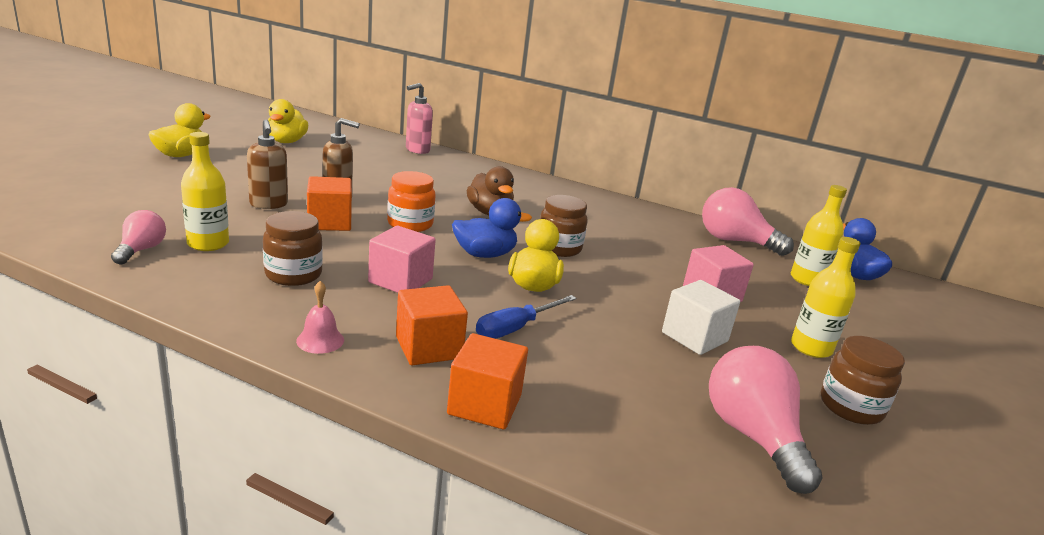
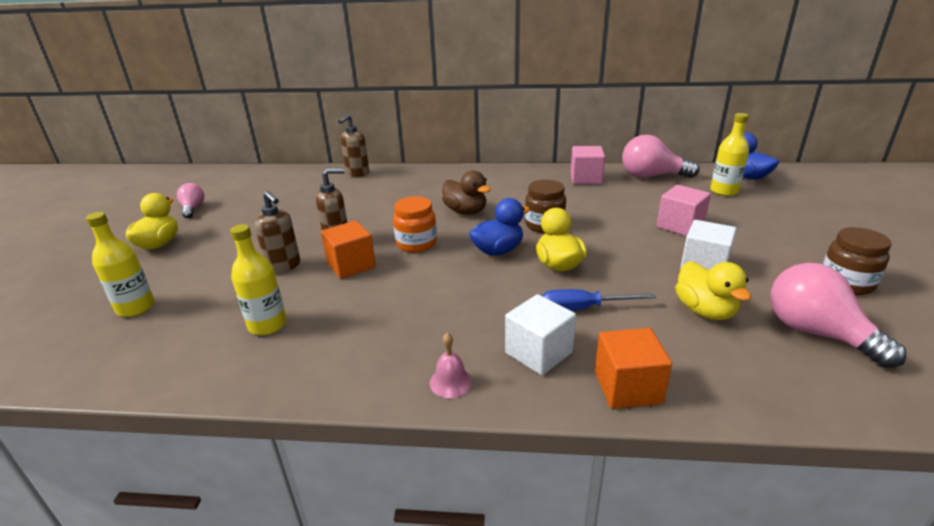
camera: 15 degrees left, 5 degrees up
(141, 250) = (212, 355): pink light bulb -> pink light bulb (193, 209)
(287, 141) = (242, 200): yellow duck -> yellow duck (705, 311)
(293, 274) = (369, 327): brown jar -> none
(400, 280) = (459, 299): pink cube -> pink cube (586, 178)
(417, 150) = (357, 173): pink soap dispenser -> brown soap dispenser
(429, 347) = (538, 352): orange cube -> white cube
(515, 328) = (582, 308): blue screwdriver -> blue screwdriver turned 60 degrees clockwise
(811, 348) = (779, 245): yellow bottle -> yellow bottle (136, 308)

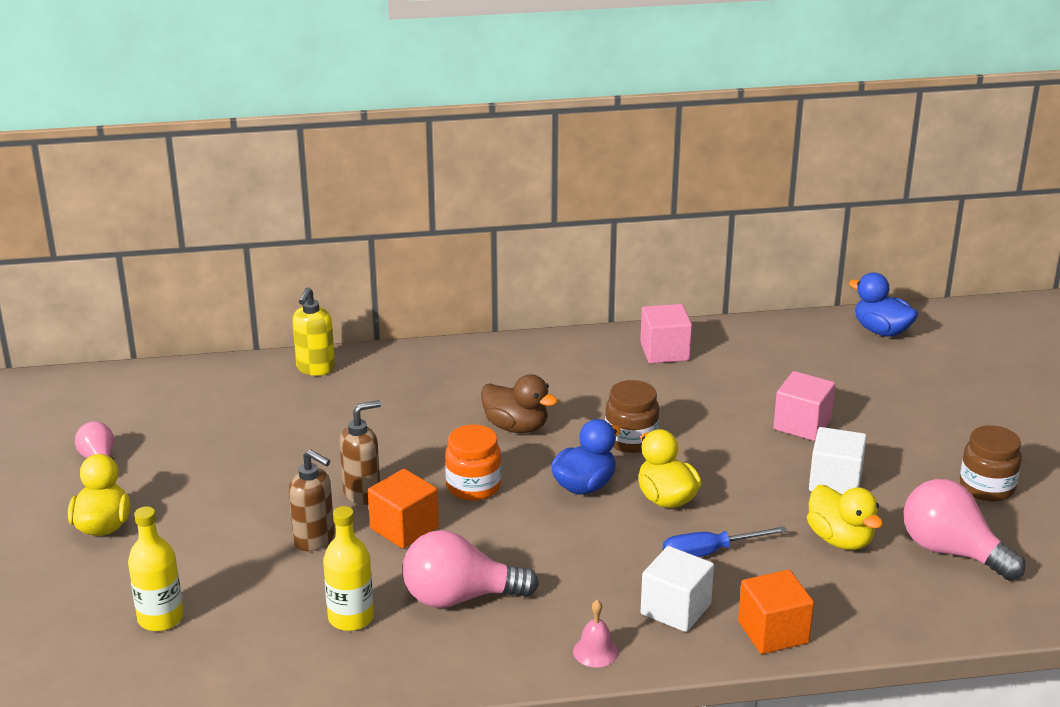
camera: 15 degrees left, 0 degrees up
(357, 173) = (315, 369): brown soap dispenser -> yellow soap dispenser
(652, 176) = (755, 340): pink light bulb -> pink light bulb (460, 597)
(724, 191) = (852, 360): yellow bottle -> none

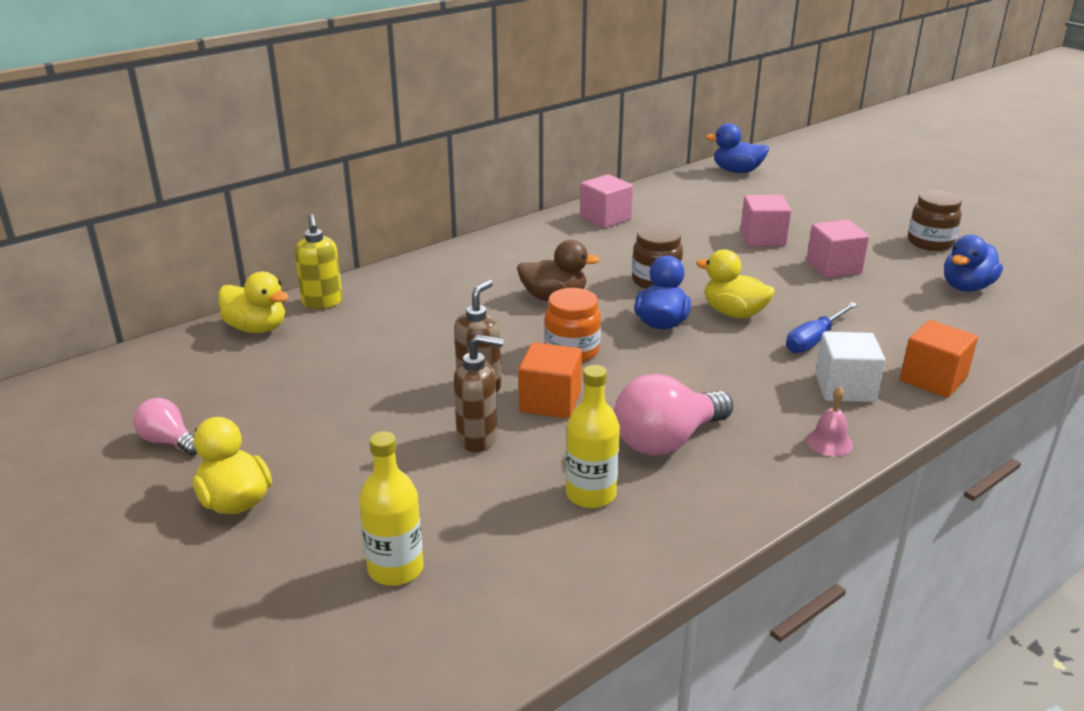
camera: 30 degrees left, 0 degrees up
(835, 482) = (833, 267): white cube -> pink cube
(840, 539) = (888, 302): yellow duck -> yellow duck (257, 328)
(952, 551) = (966, 287): pink light bulb -> blue duck

